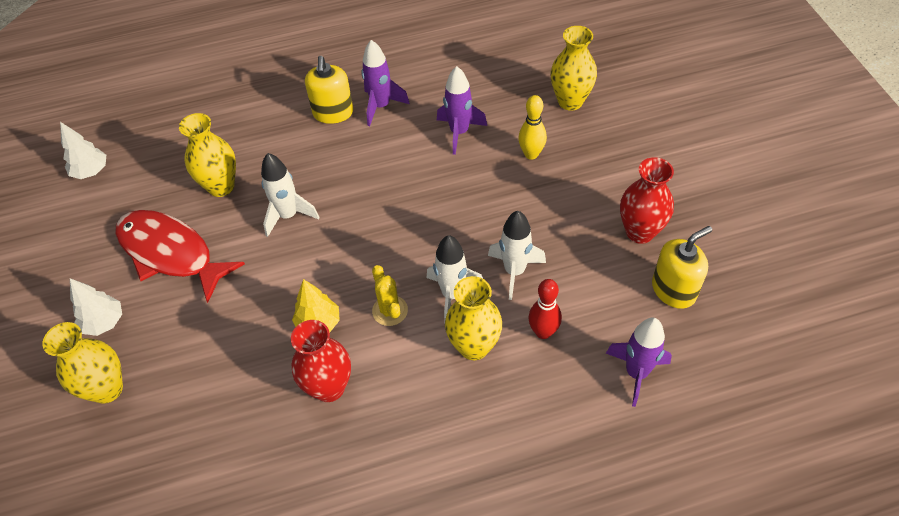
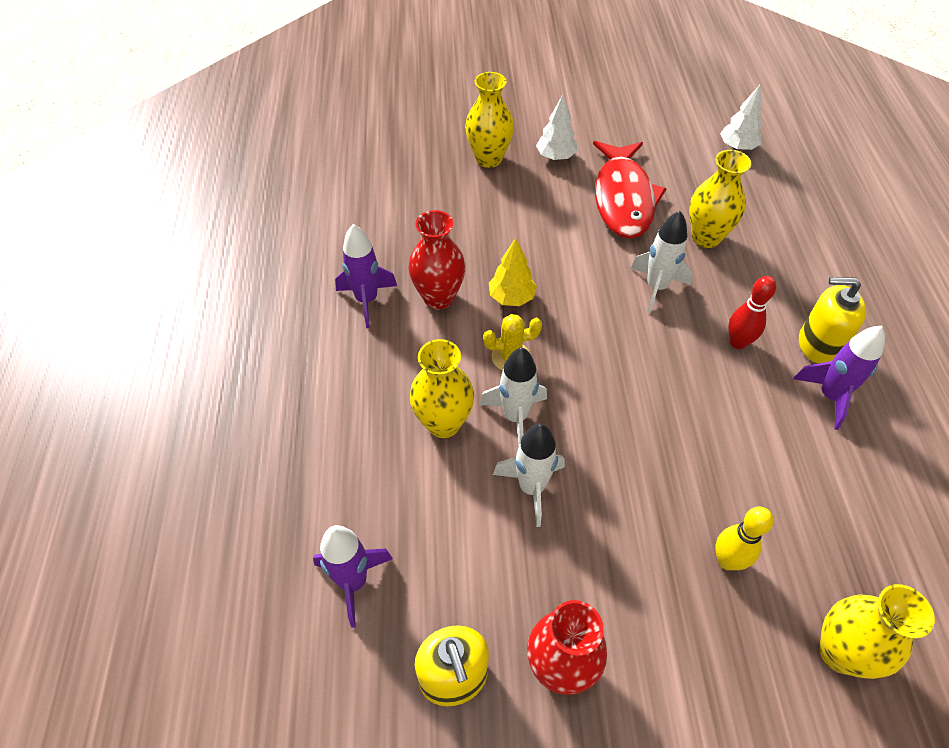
camera: 100 degrees right, 0 degrees up
(171, 253) = (623, 198): red fish -> red fish turned 135 degrees clockwise
(459, 132) = (776, 478): purple rocket -> purple rocket (367, 300)
(543, 332) = (440, 496): red bowling pin -> red bowling pin (738, 342)

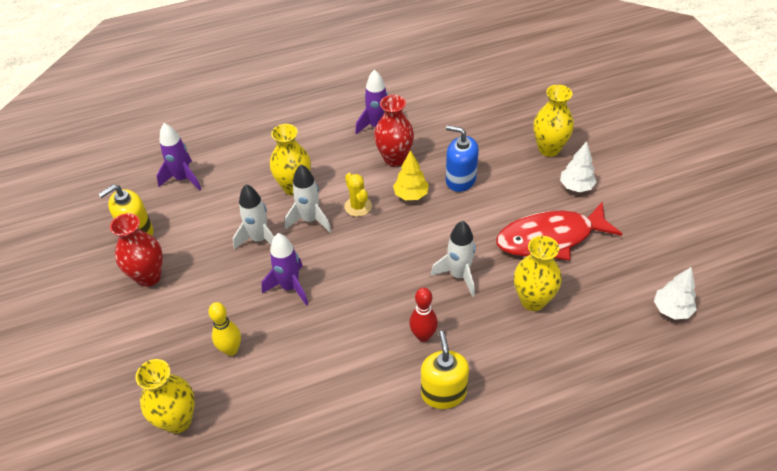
camera: 75 degrees right, 5 degrees down
(505, 245) = (460, 179): none -> blue soap dispenser
(830, 396) = (391, 404): purple rocket -> purple rocket (290, 287)

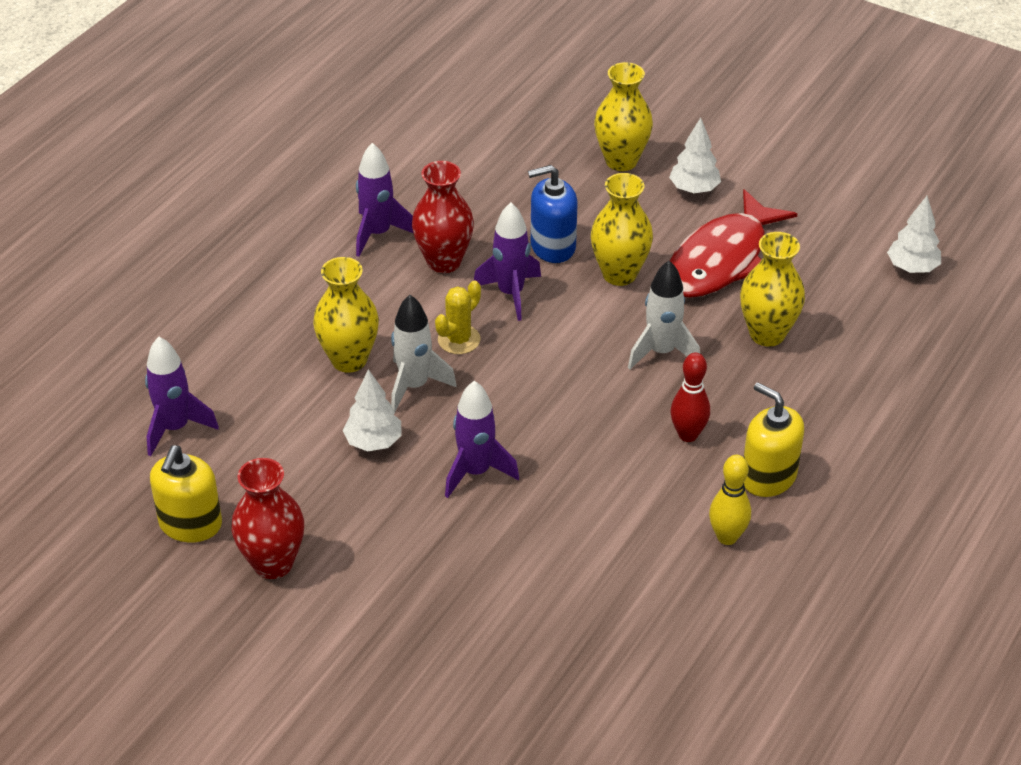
camera: 40 degrees left, 5 degrees down
(178, 420) = (503, 682): yellow vase -> yellow vase (619, 274)
(231, 350) = (481, 577): yellow bowling pin -> yellow bowling pin (727, 537)
(259, 239) = (374, 442): white rocket -> white tree
(358, 206) = (459, 340): yellow cactus -> yellow cactus turned 75 degrees counterclockwise
(411, 195) = (510, 293): yellow tree -> purple rocket

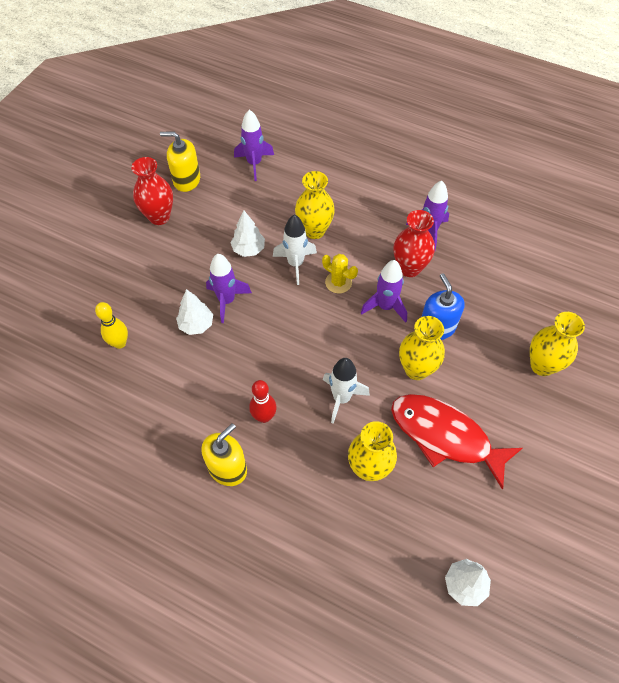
camera: 85 degrees right, 15 degrees up
(694, 189) = (522, 416): white tree -> white tree (196, 325)
(727, 537) = (174, 442): yellow bowling pin -> yellow bowling pin (120, 343)

